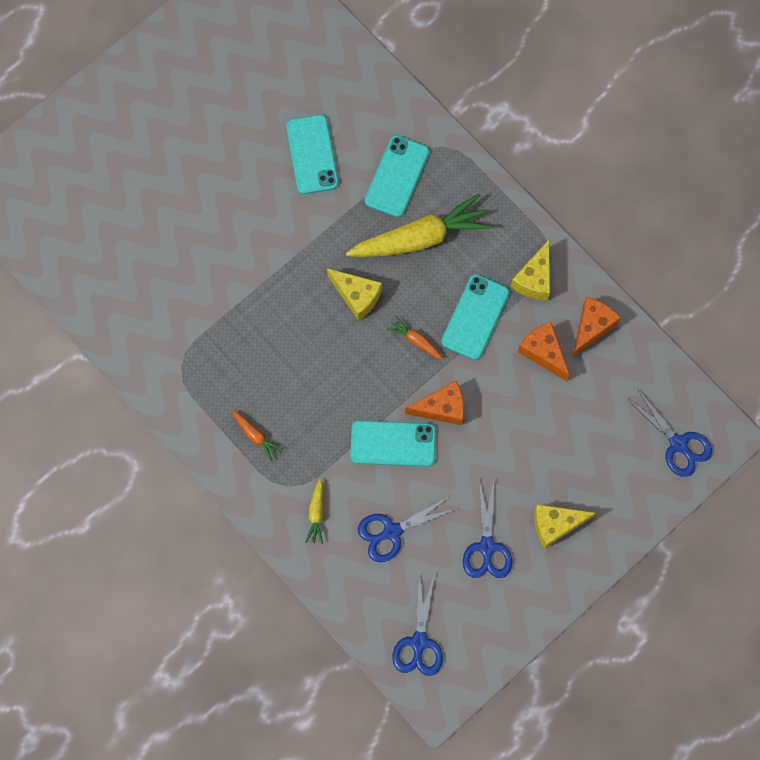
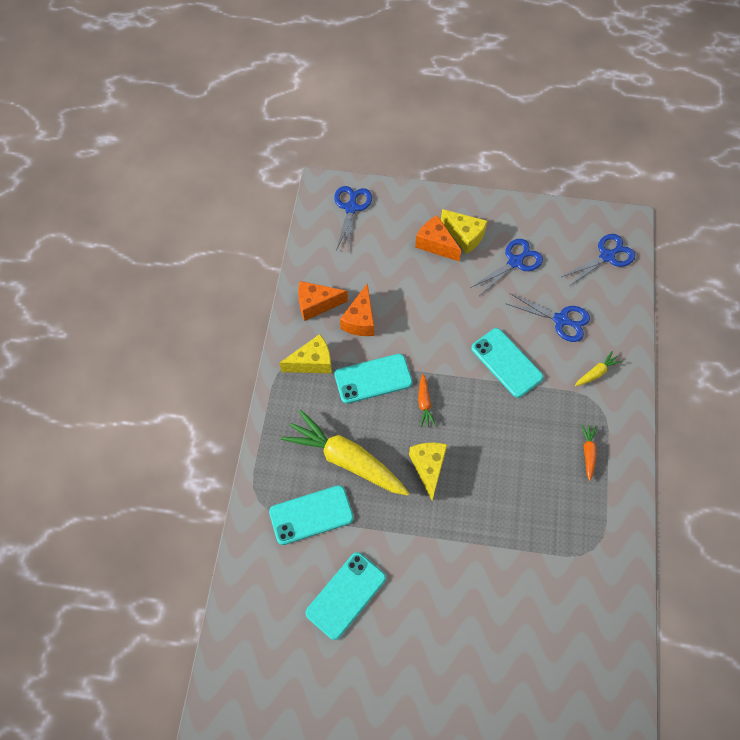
camera: 130 degrees left, 10 degrees down
(442, 408) = (455, 351): orange cheese -> orange cheese (435, 244)

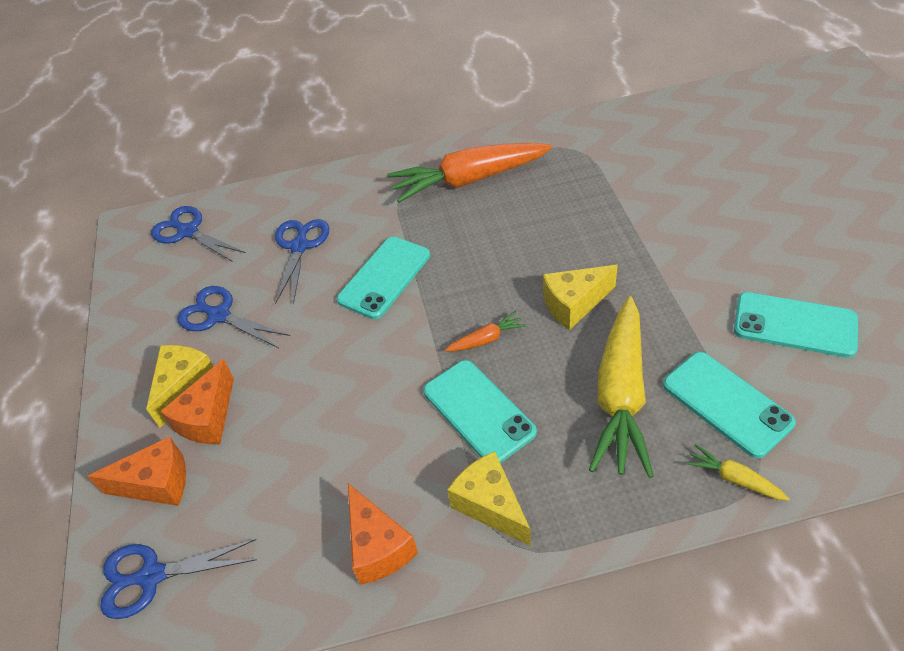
camera: 105 degrees left, 15 degrees down
(360, 320) = (384, 468): orange cheese -> orange cheese (157, 484)
(588, 453) = (469, 180): orange carrot -> orange carrot, size x2.34
(596, 373) = (363, 199): yellow carrot -> yellow carrot (734, 479)

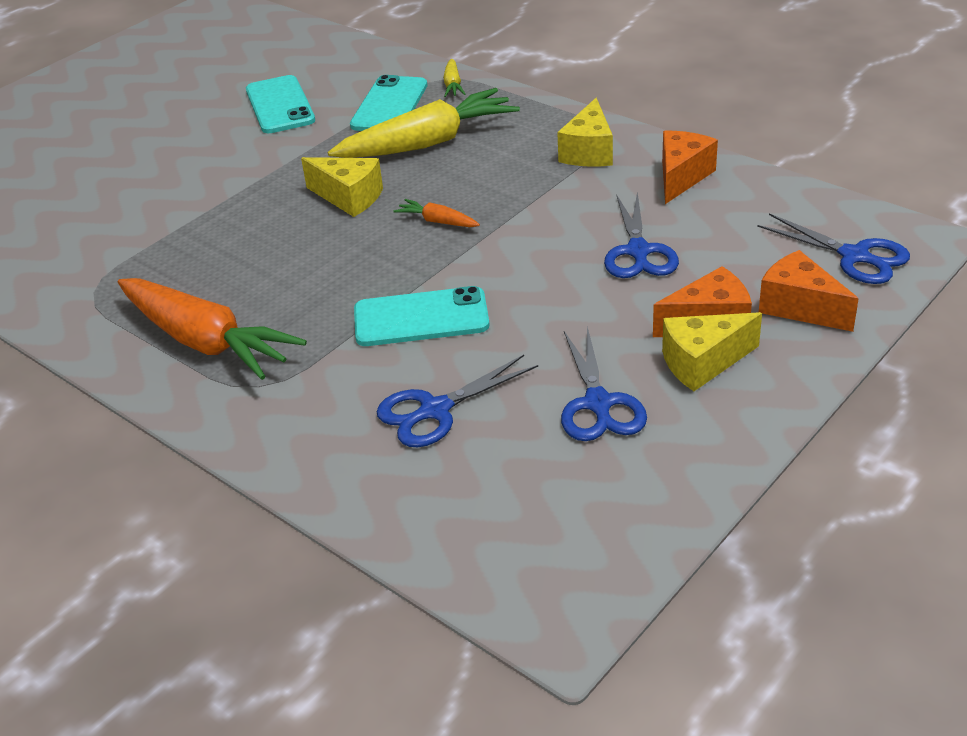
camera: 130 degrees left, 10 degrees down
(188, 232) = (509, 540): blue scissors -> blue scissors (638, 251)
(478, 411) = (517, 191): turquoise phone -> none

